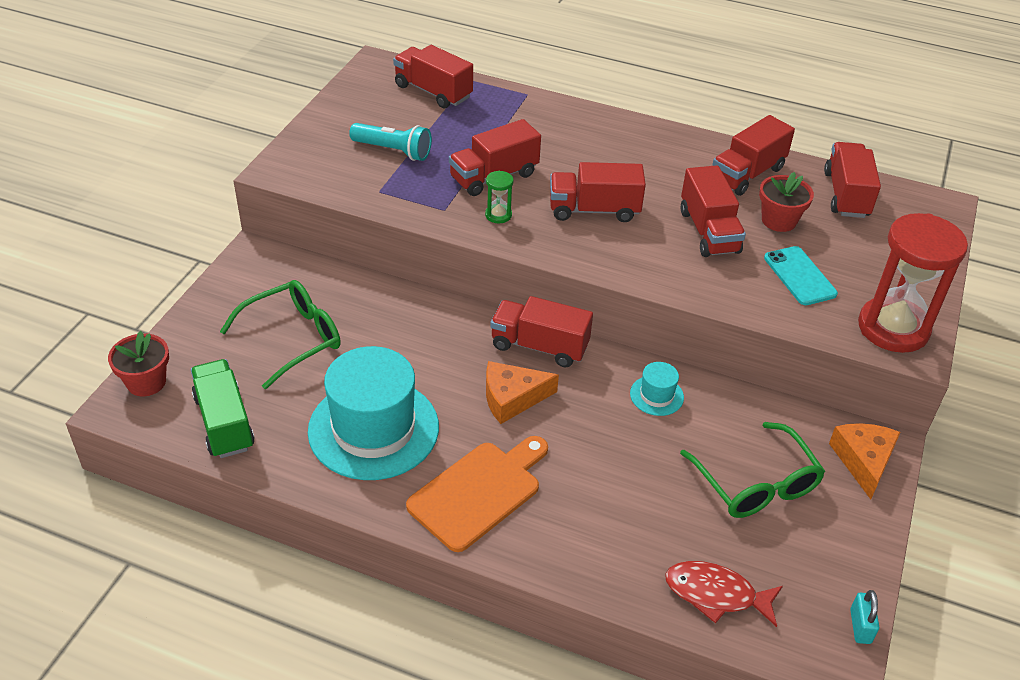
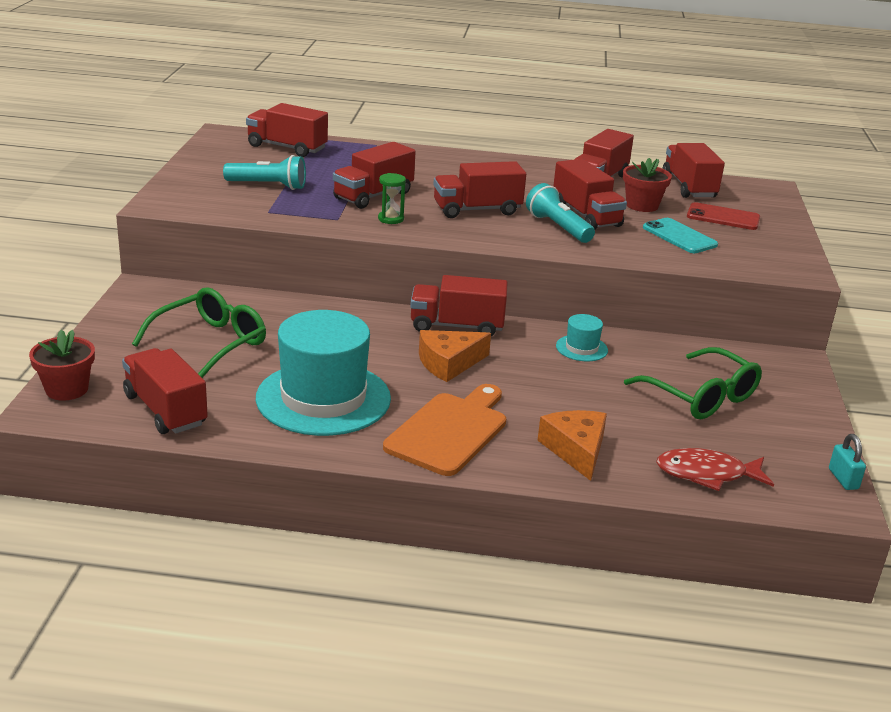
camera: 15 degrees left, 15 degrees down
(224, 422) = (165, 410): green truck -> red truck
(670, 247) = (558, 227): none -> turquoise flashlight
(863, 461) = (784, 371): orange cheese -> orange cheese (576, 450)
(864, 249) = (723, 217): none -> red phone
(893, 328) = (775, 261): red hourglass -> none

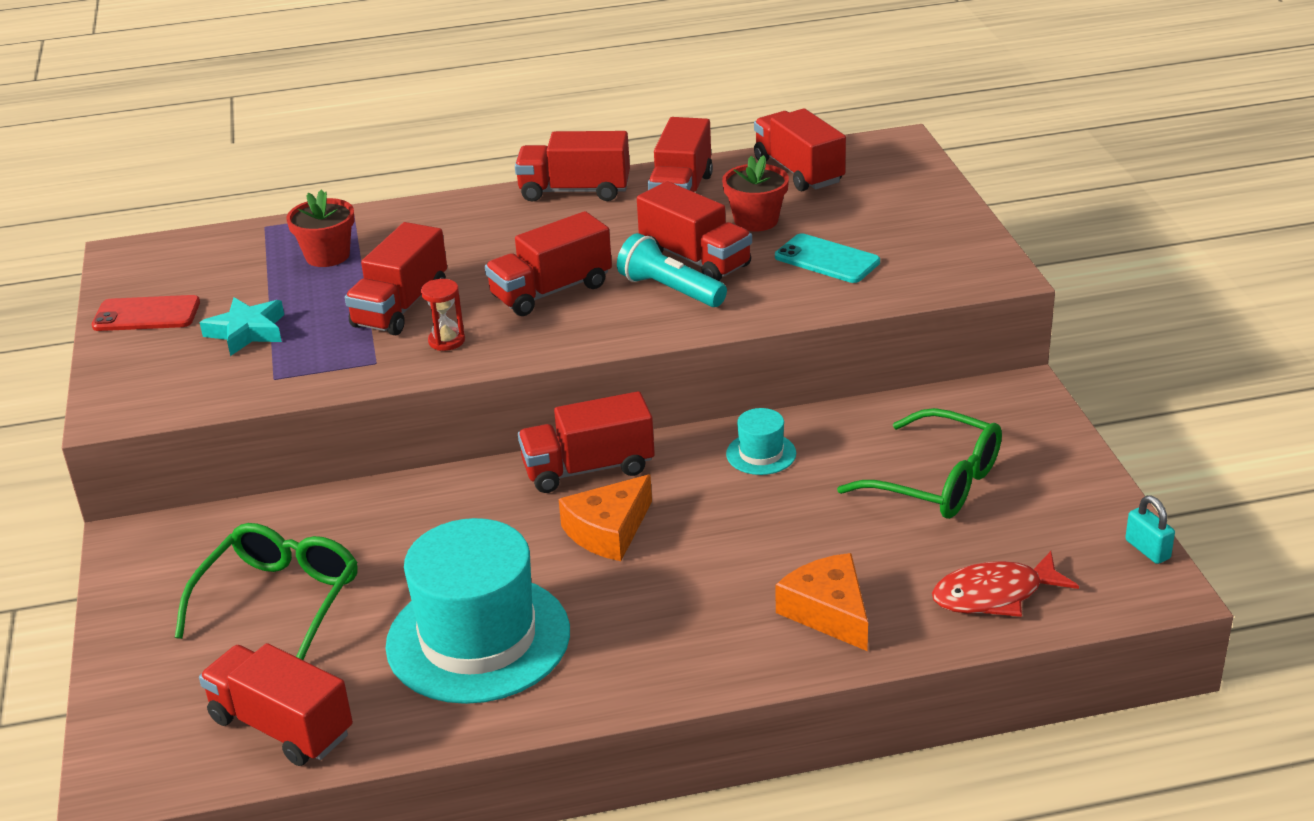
camera: 15 degrees left, 5 degrees up
(67, 389) = (127, 739): red flower pot -> red flower pot (327, 256)
(268, 186) = (247, 332): turquoise flashlight -> turquoise star
(287, 147) = (232, 255): red truck -> red truck (575, 191)
(391, 219) = (446, 341): green hourglass -> red hourglass
(449, 431) = (663, 635): orange cutting board -> none
(723, 217) = (864, 211): red phone -> red phone (146, 314)

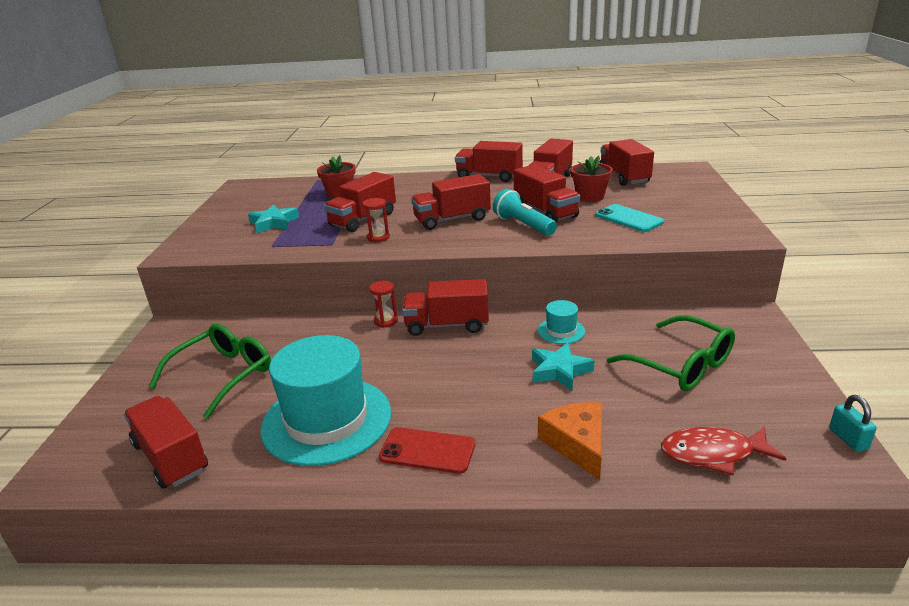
camera: 15 degrees right, 5 degrees down
(146, 314) = (230, 211): red phone -> red phone (427, 451)
(489, 475) = (386, 321): none -> red hourglass
(608, 531) = (443, 364): orange cheese -> none
(776, 515) = (559, 371): none -> turquoise star

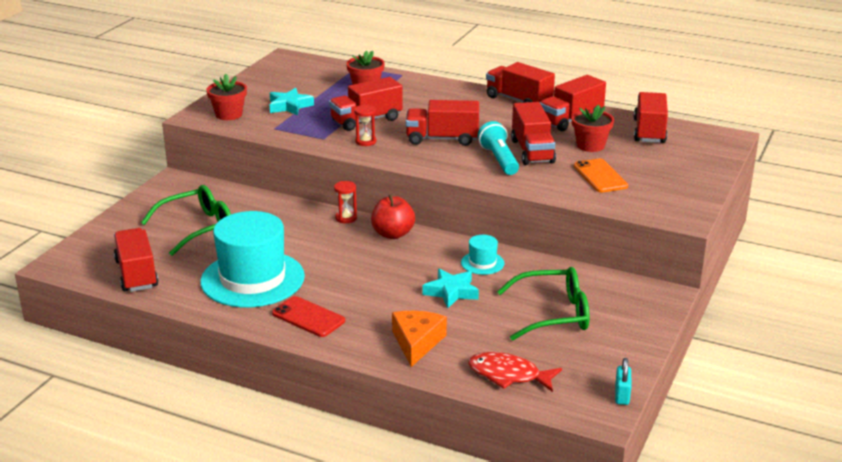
camera: 20 degrees right, 0 degrees up
(212, 244) = (229, 114): none -> red flower pot
(447, 325) = (393, 234): red truck -> red apple
(629, 218) = (600, 176): turquoise phone -> orange phone
(681, 365) = (553, 314): green glasses -> green glasses turned 75 degrees counterclockwise

